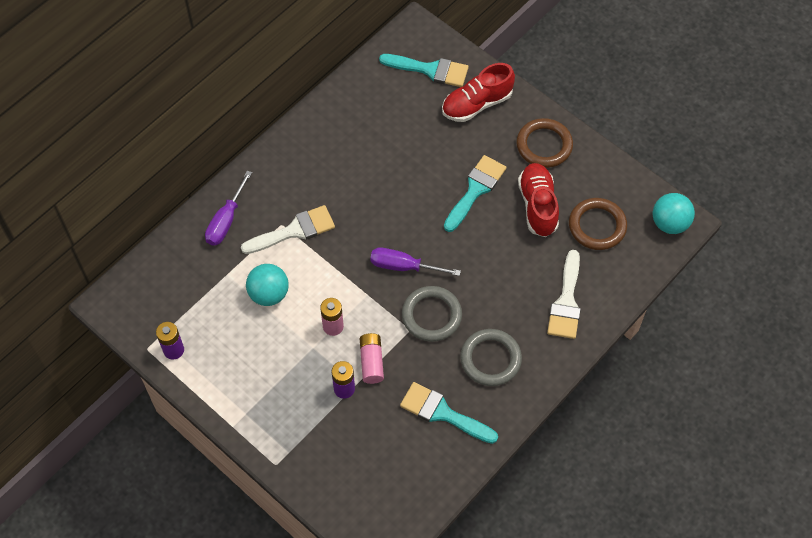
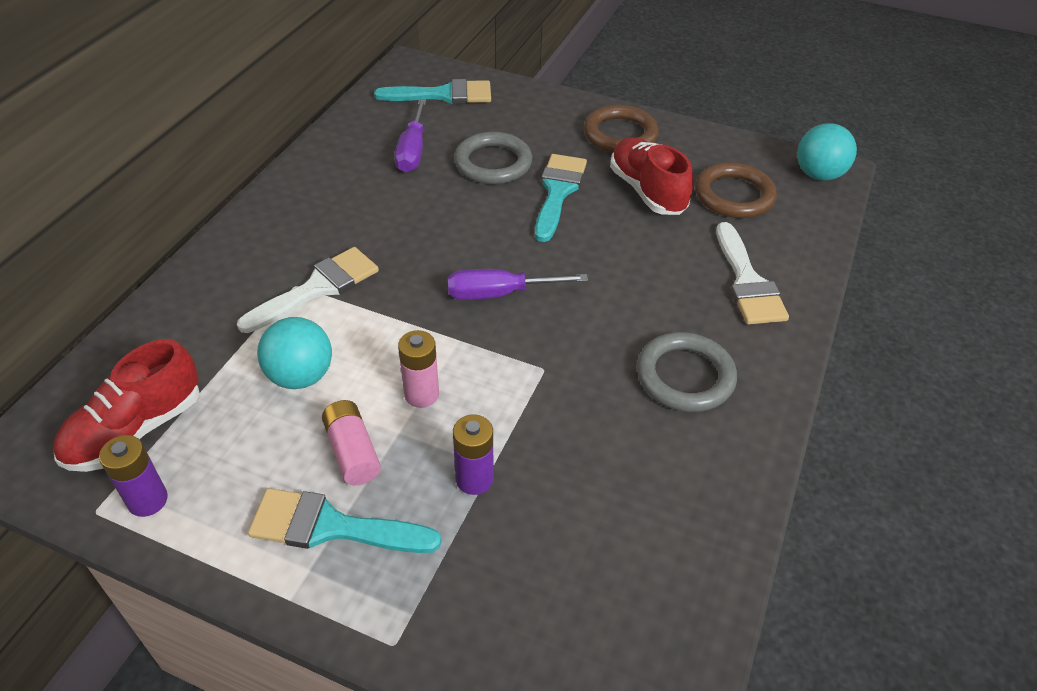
camera: 20 degrees left, 15 degrees down
(226, 220) = (205, 299): purple screwdriver -> purple screwdriver (412, 151)
(371, 362) = (504, 427): pink battery -> pink battery (352, 452)
(431, 315) = (569, 343): grey ring -> grey ring (493, 163)
(442, 413) = (652, 470): turquoise brush -> turquoise brush (331, 527)
(477, 104) = (516, 114): red shoe -> red shoe (136, 430)

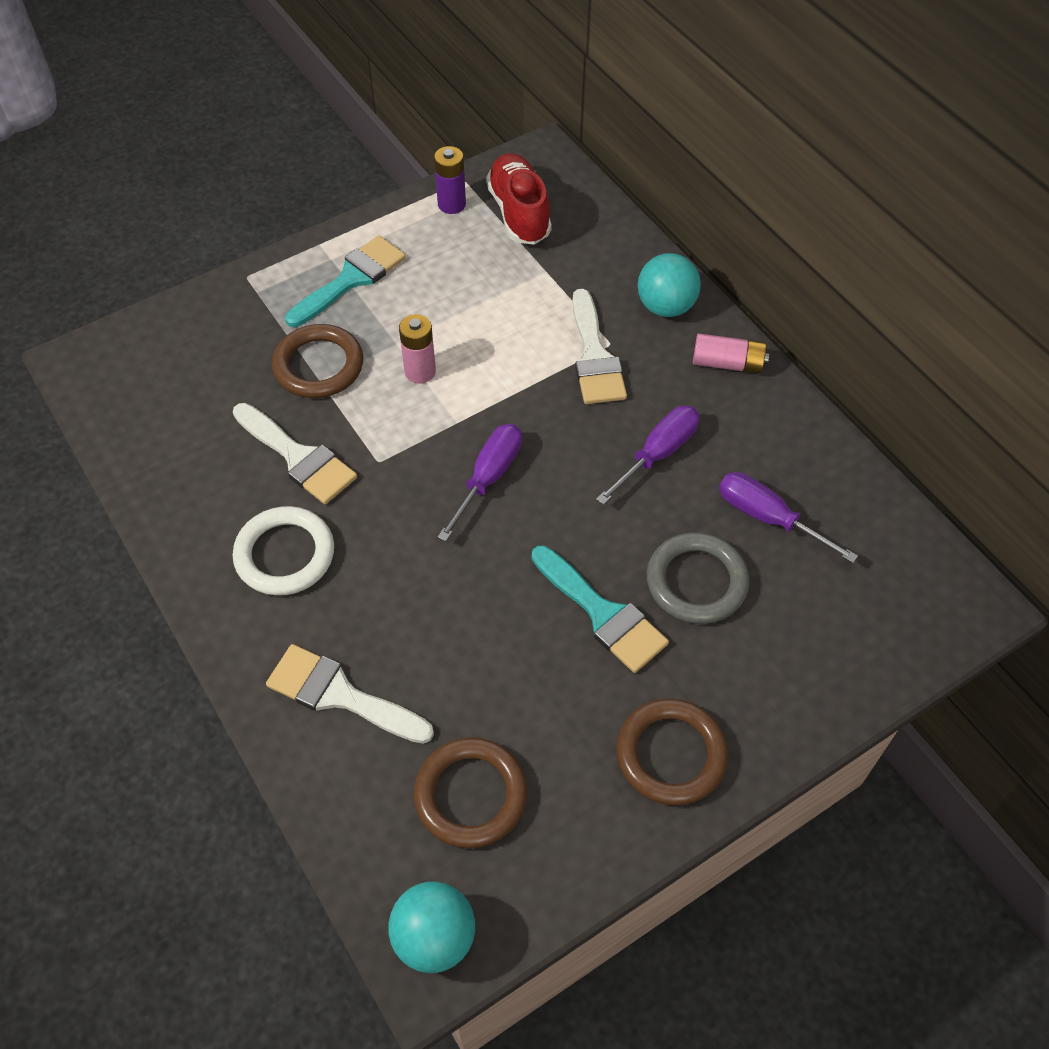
camera: 125 degrees right, 10 degrees up
(301, 376) = (499, 311): turquoise ball -> turquoise ball (665, 306)
(352, 452) = (401, 312): pink battery -> pink battery (727, 363)
(398, 216) = (658, 454): none -> purple screwdriver
(443, 95) = (877, 606): turquoise brush -> none
(474, 479) = (319, 365): purple battery -> brown ring
(590, 427) = (298, 457): none -> white brush
(647, 191) = (543, 705): red shoe -> none
(685, 376) = (285, 554): grey ring -> white ring

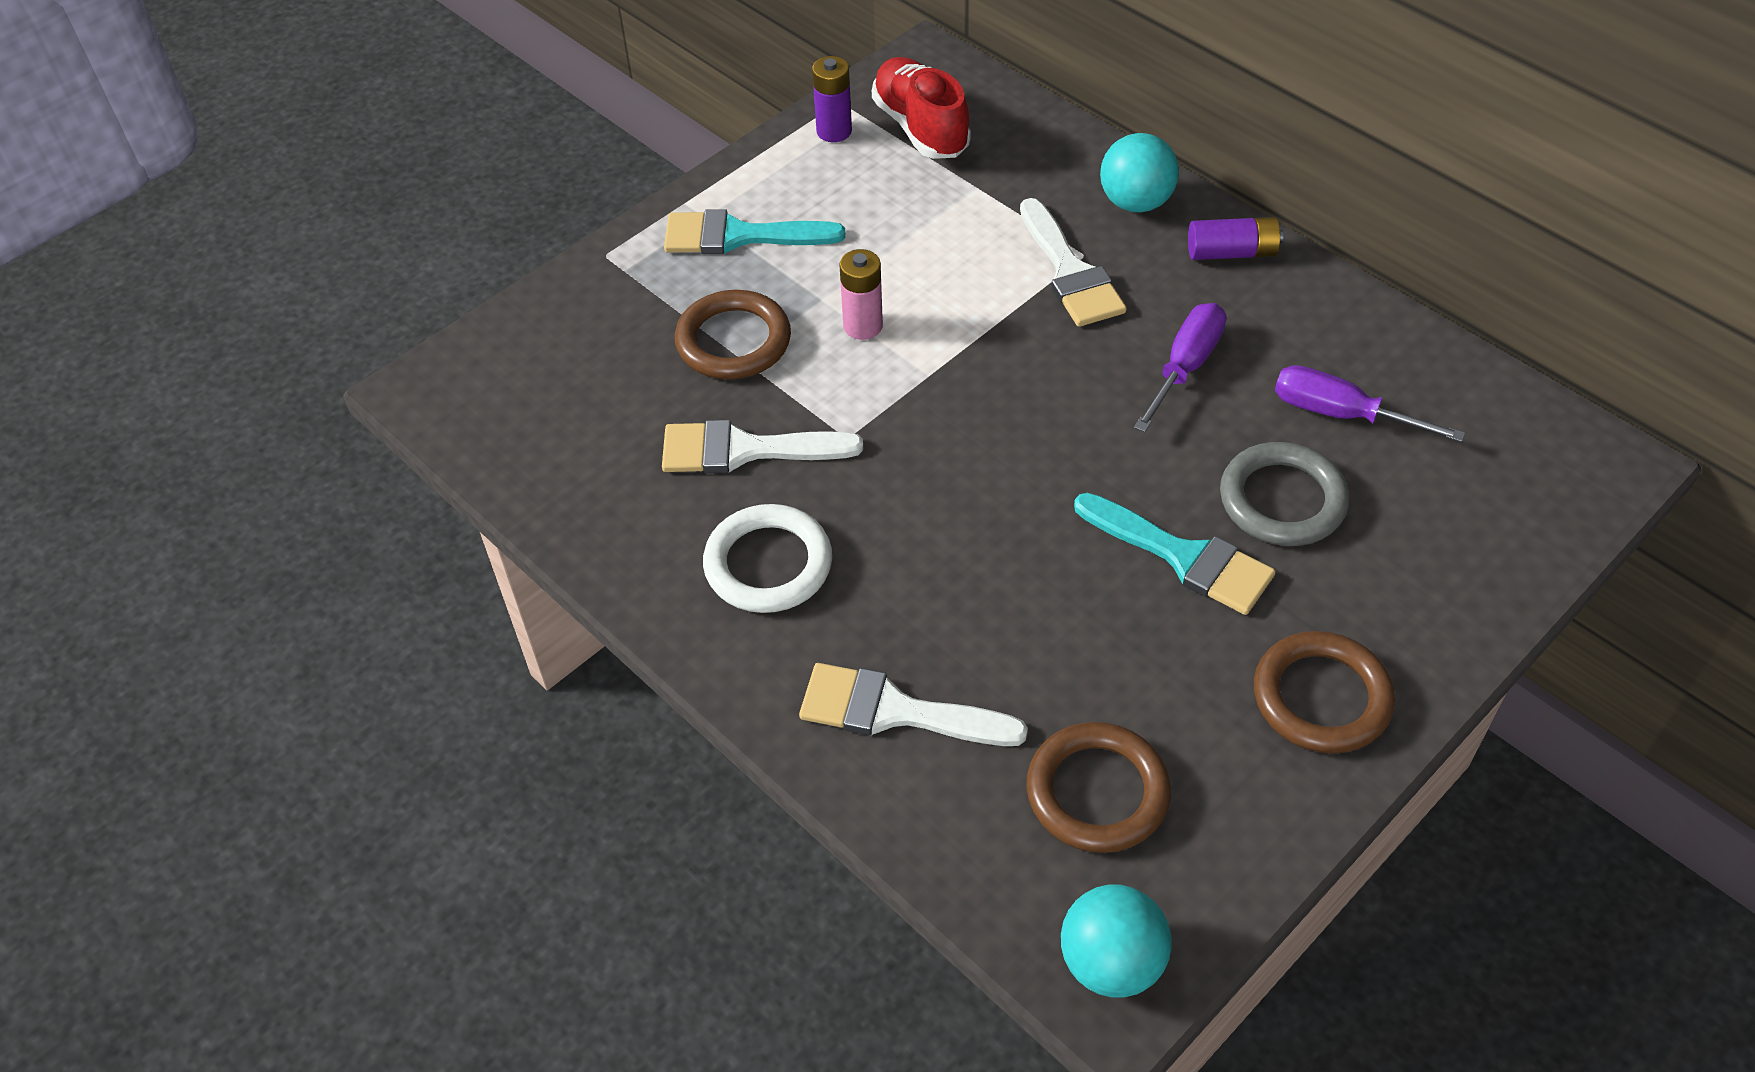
camera: 10 degrees left, 5 degrees down
(298, 457) = (745, 450): white brush -> white brush turned 150 degrees clockwise
(351, 279) = (739, 236): turquoise brush -> turquoise brush turned 120 degrees counterclockwise
(488, 478) = (990, 430): purple screwdriver -> none
(727, 363) = (1232, 252): pink battery -> purple battery

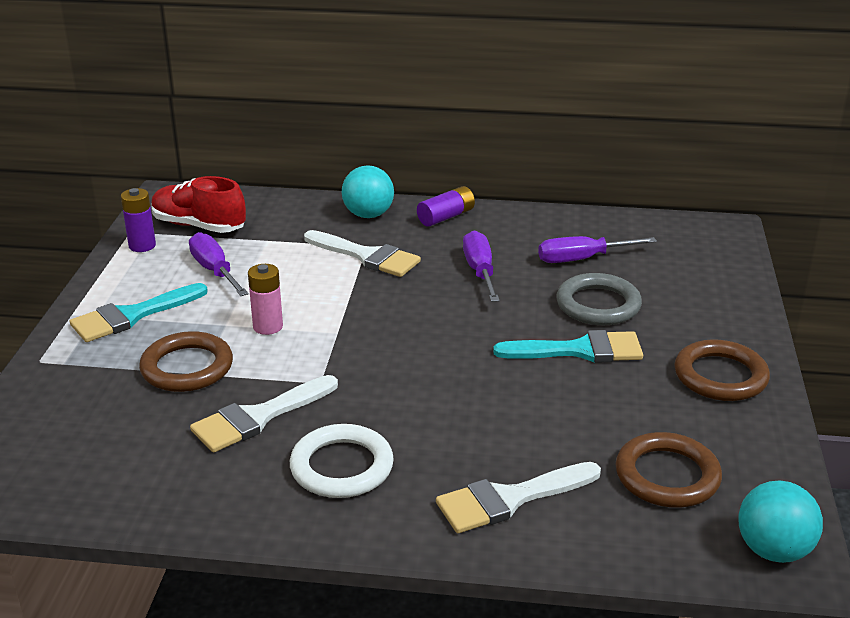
camera: 40 degrees left, 20 degrees down
(878, 210) = (215, 271): none -> purple screwdriver

